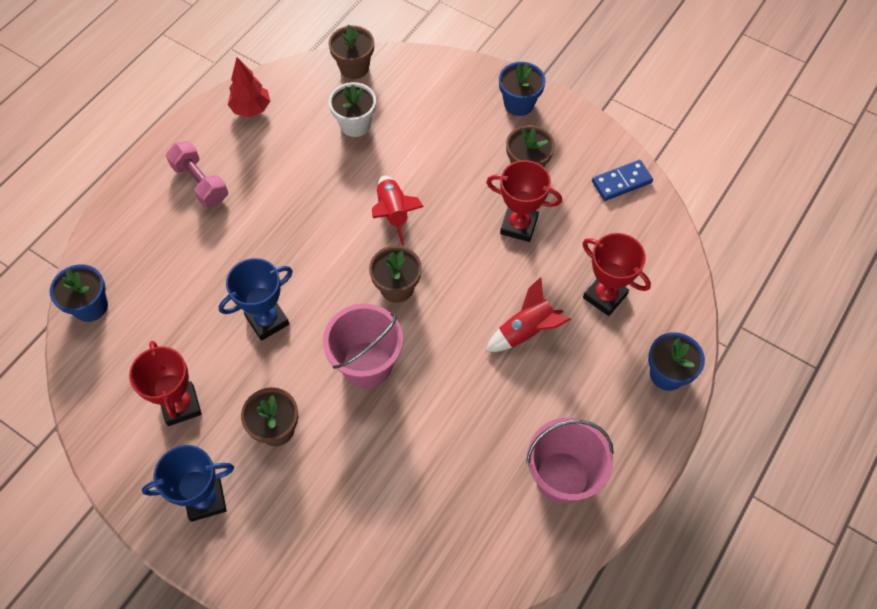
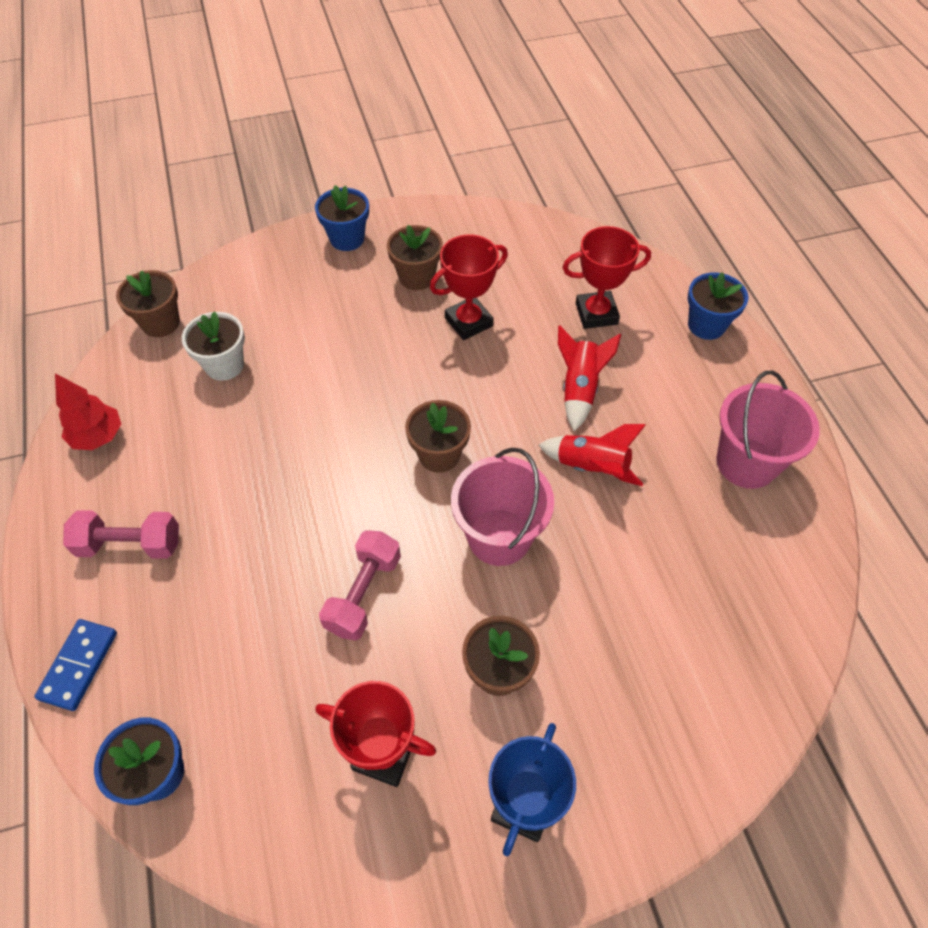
camera: 50 degrees left, 5 degrees down
(267, 320) = (363, 593): blue trophy -> pink dumbbell
(393, 213) = (356, 402): red rocket -> red rocket (591, 468)
(621, 182) = (498, 229): blue domino -> blue domino (78, 665)

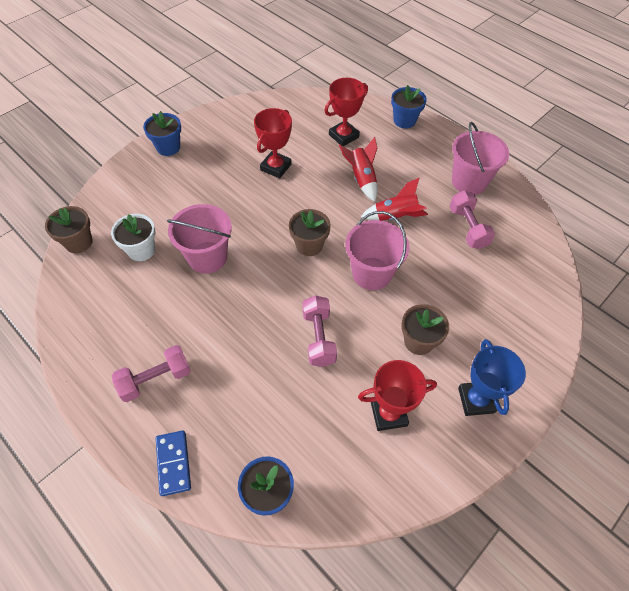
camera: 30 degrees left, 0 degrees up
(98, 437) = (86, 327): red tree -> none
(296, 411) = (207, 257): none -> pink bucket
(416, 277) = (227, 154): brown flower pot -> none
(694, 535) = (468, 228): none -> pink dumbbell

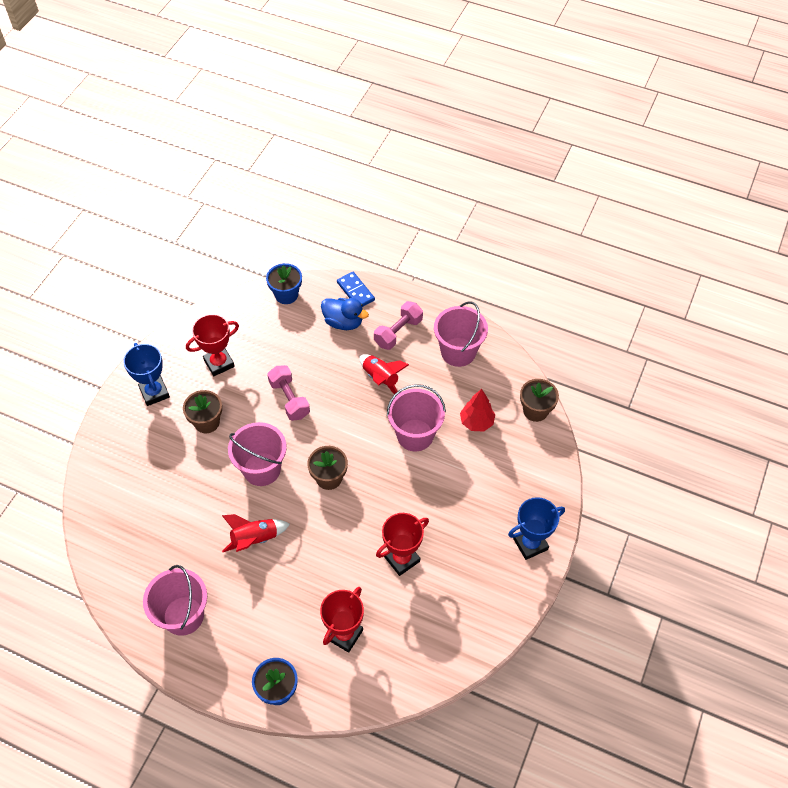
camera: 160 degrees right, 0 degrees up
(106, 329) = (458, 352): none -> pink bucket
(141, 250) = (476, 422): white flower pot -> red tree
(168, 147) = (530, 544): blue flower pot -> blue trophy
(213, 418) = (343, 322): none -> blue duck
(276, 167) = (402, 559): red trophy -> red trophy turned 45 degrees clockwise
(361, 179) = (303, 576): red rocket -> red rocket (380, 379)
(468, 228) = (178, 551): pink dumbbell -> none

